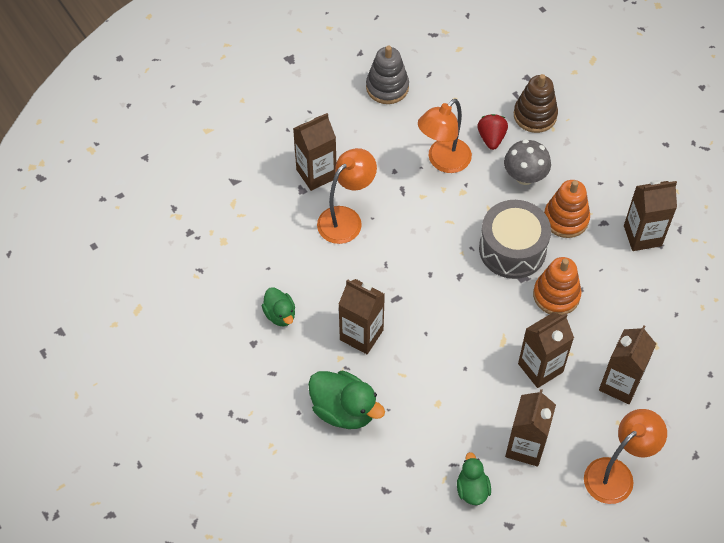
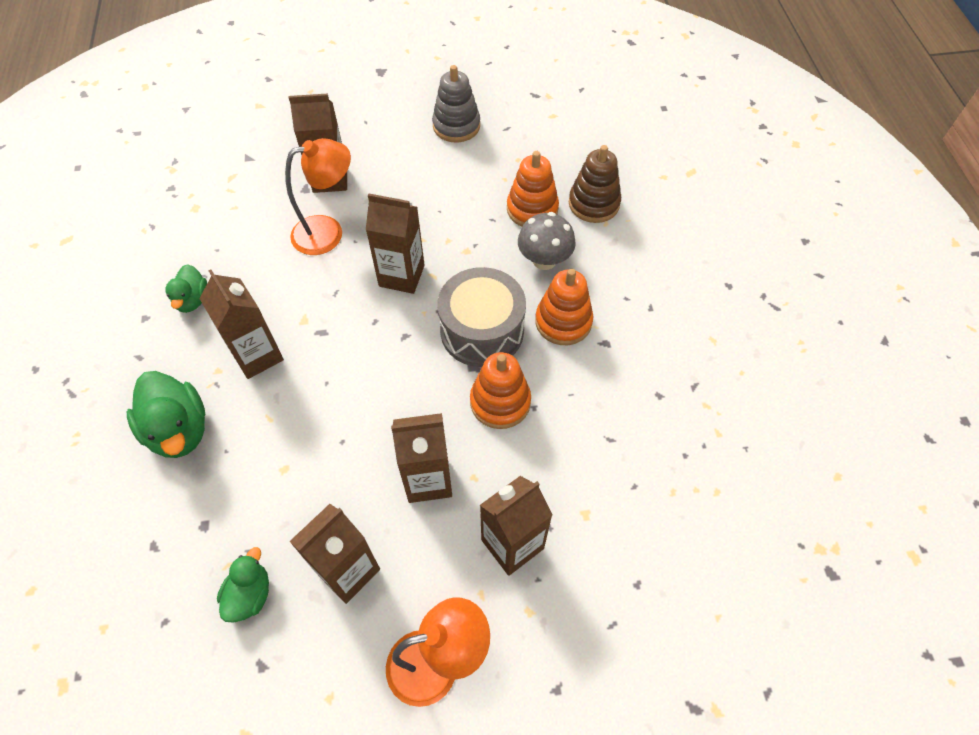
camera: 25 degrees right, 0 degrees up
(443, 161) = (466, 214): orange lamp -> none
(491, 138) = (532, 209): red strawberry -> orange stacking toy
(642, 236) = (643, 375): brown carton -> brown carton (401, 276)

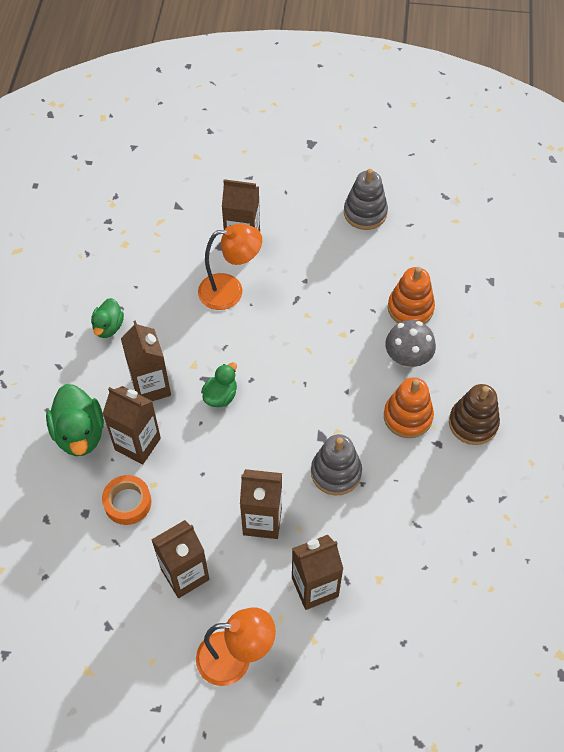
camera: 15 degrees right, 0 degrees up
(250, 594) = (109, 573): green duck -> green duck (220, 396)
(256, 499) = (127, 502): none -> orange tape
(401, 276) = (282, 344): brown carton -> brown carton (138, 444)
(482, 331) = (337, 408): grey drum -> none
(500, 402) = (336, 472): orange stacking toy -> grey stacking toy
(594, 203) = (466, 315): brown stacking toy -> brown stacking toy (473, 423)

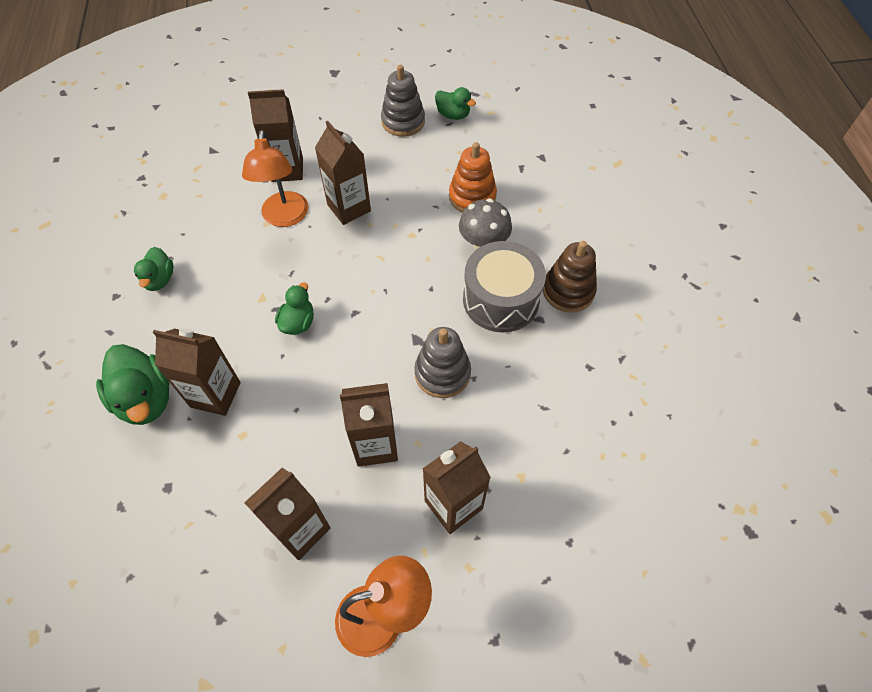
camera: 15 degrees left, 0 degrees up
(127, 502) = (216, 463): orange tape -> none
(151, 387) = (219, 330): brown carton -> brown carton (349, 208)
(230, 291) = (285, 217): orange lamp -> orange lamp turned 105 degrees clockwise
(407, 416) = (500, 299): orange stacking toy -> grey drum
(416, 216) = (453, 115): none -> green duck

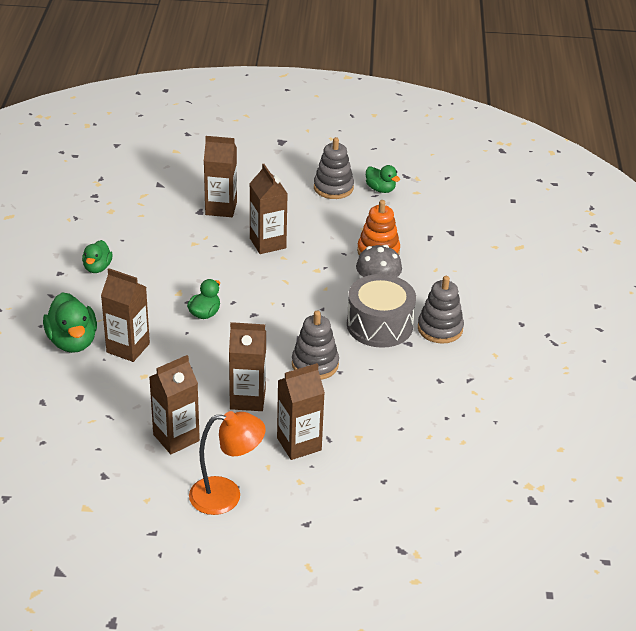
camera: 10 degrees right, 20 degrees down
(285, 217) = (211, 242): orange lamp -> none
(568, 291) = (440, 329): brown stacking toy -> grey stacking toy

